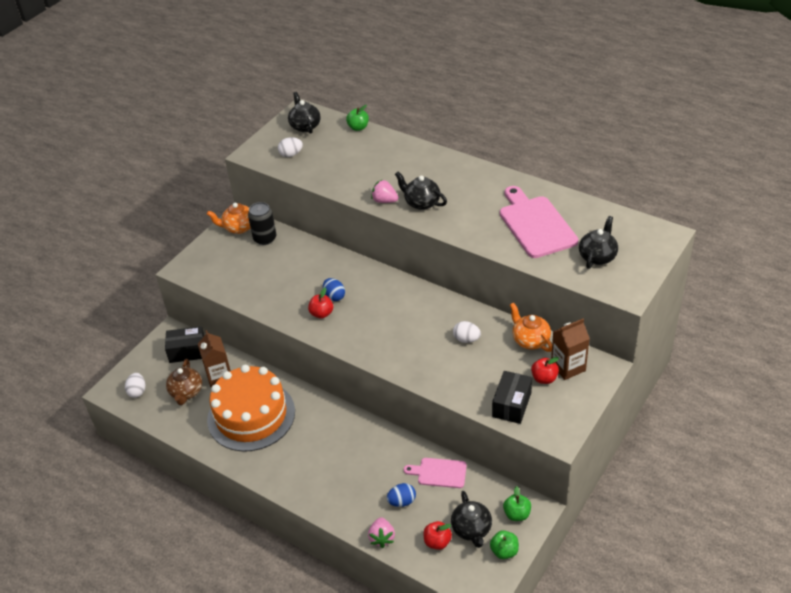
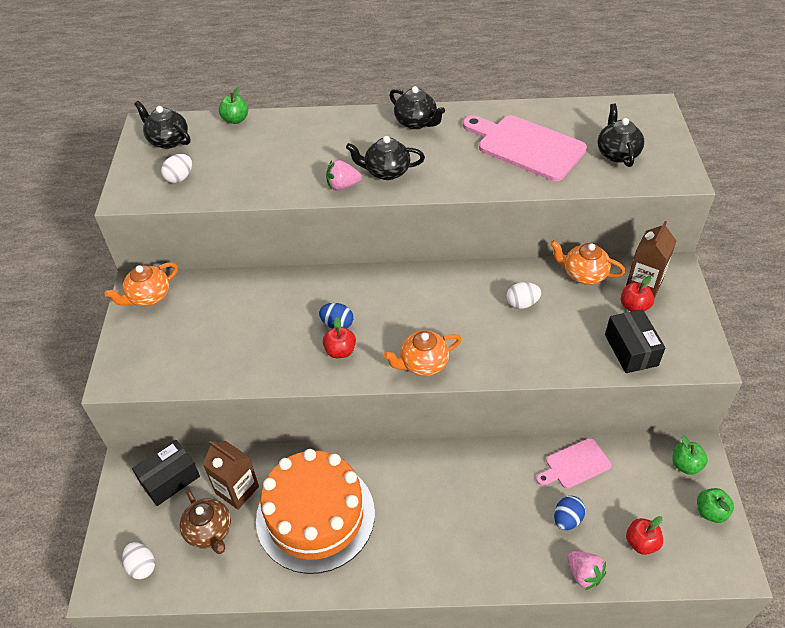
camera: 35 degrees left, 5 degrees up
(265, 238) = (193, 295): black can -> none
(365, 346) = (423, 363): none -> orange teapot
(471, 529) = (660, 507): black teapot -> black teapot (416, 122)

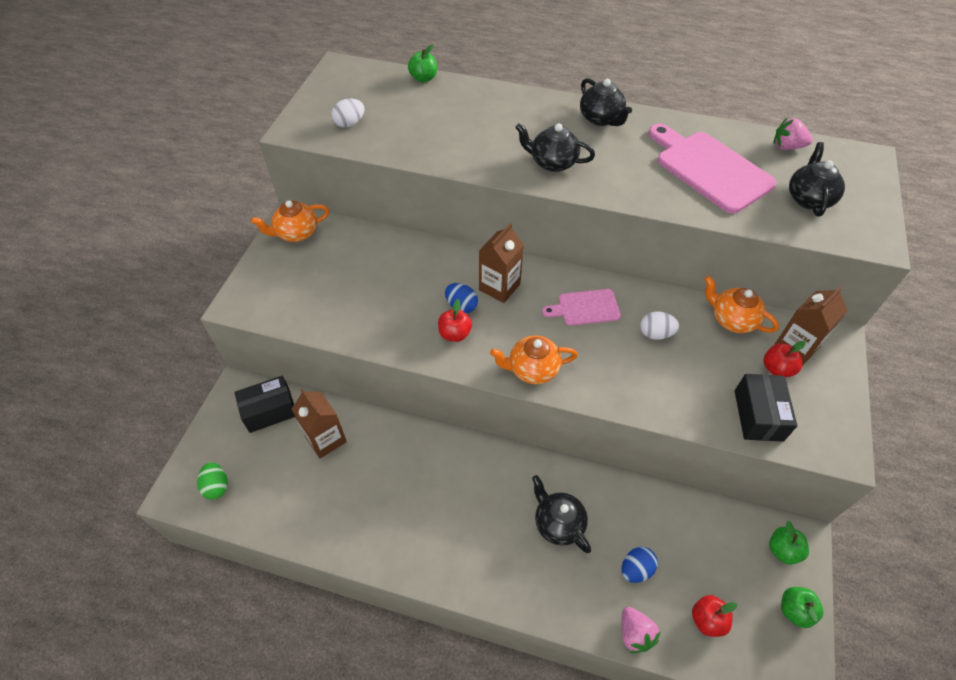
camera: 15 degrees right, 5 degrees up
(142, 566) = (217, 486): white egg -> green egg
(168, 140) = (353, 85): black teapot -> black teapot (558, 523)
(209, 531) = (287, 472): brown teapot -> none
(315, 515) = (388, 487): orange cake -> none
(343, 186) = (503, 167): pink strawberry -> pink strawberry (787, 147)
(367, 298) = (499, 287): none -> brown carton
(575, 464) = (663, 514): pink cutting board -> pink cutting board (585, 308)

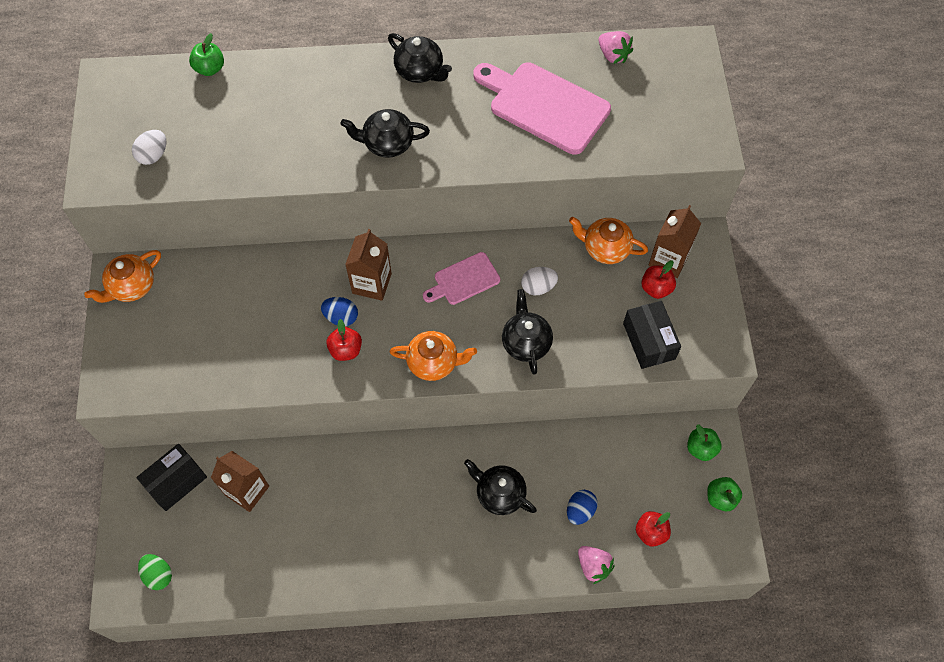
camera: 20 degrees left, 10 degrees up
(532, 369) = (433, 363): orange teapot -> orange teapot turned 150 degrees counterclockwise
(787, 147) = (613, 55): pink strawberry -> pink strawberry turned 120 degrees counterclockwise
(808, 199) = (644, 115): black teapot -> black teapot (526, 343)

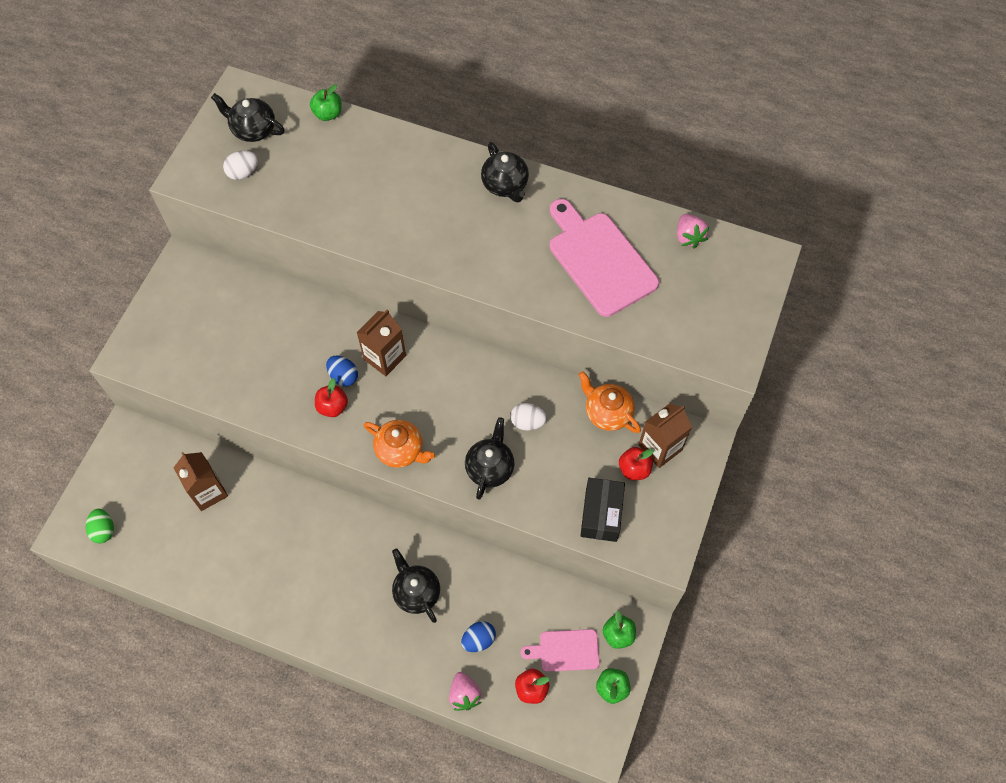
camera: 25 degrees right, 0 degrees up
(132, 286) = (187, 277): orange teapot -> none
(176, 481) = (156, 458): black box -> none
(387, 144) = (442, 240): black teapot -> black teapot (253, 129)
(464, 280) = (465, 388): pink cutting board -> pink cutting board (565, 650)

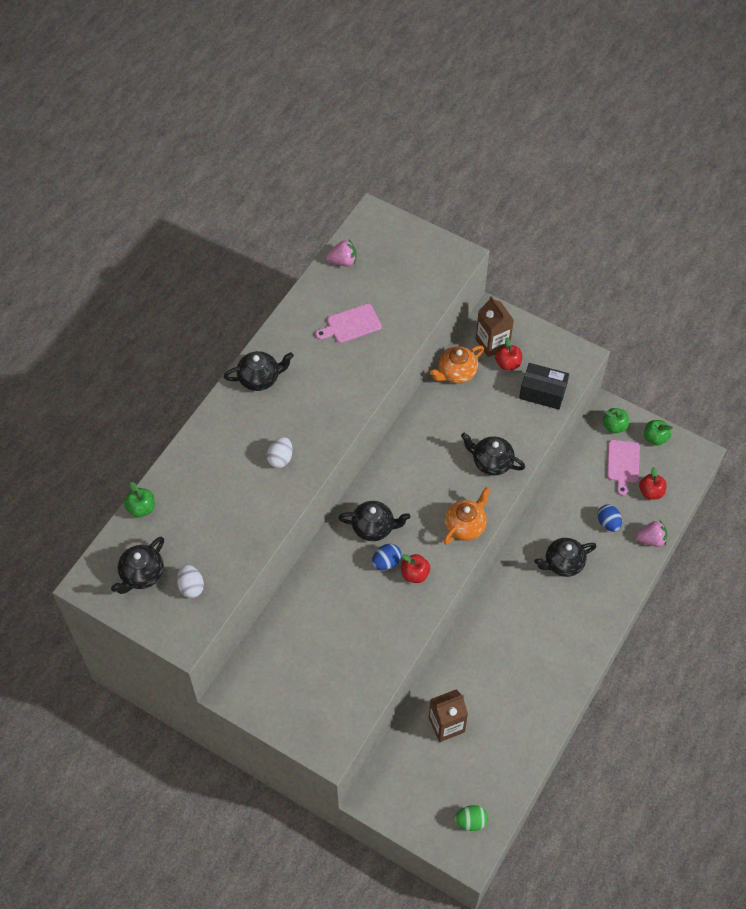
camera: 80 degrees left, 5 degrees down
(384, 357) = (373, 527): brown carton -> black teapot
(527, 422) = (455, 429): white egg -> white egg (280, 458)
(599, 260) = (351, 324): pink cutting board -> pink cutting board, size x0.56

